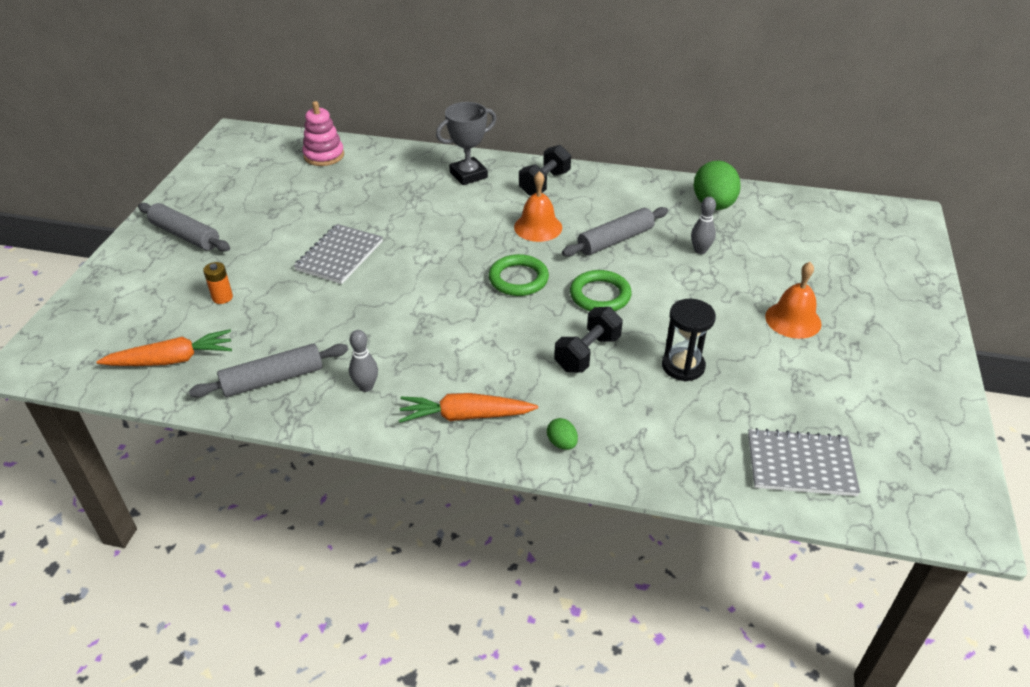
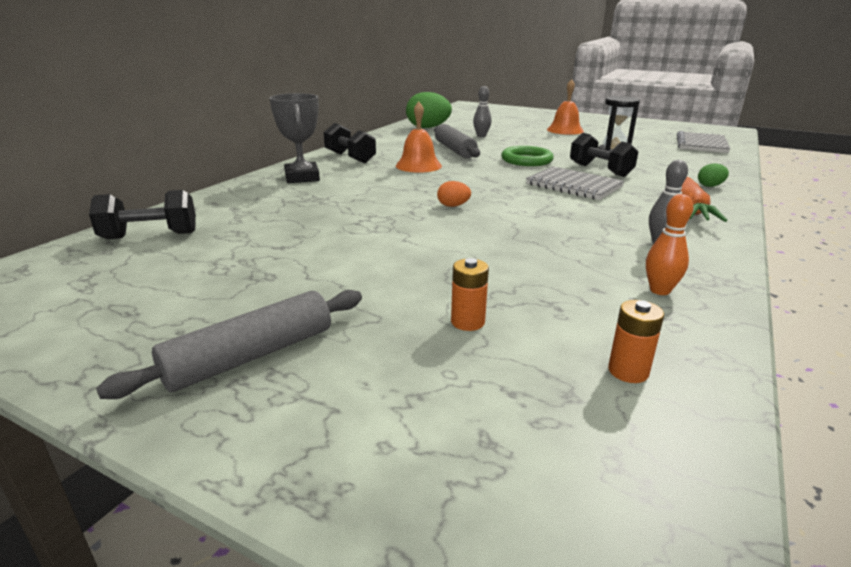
camera: 75 degrees left, 15 degrees down
(172, 360) = (628, 371): orange carrot -> orange battery
(273, 379) = (660, 290): grey rolling pin -> orange bowling pin
(324, 155) = (150, 236): pink stacking toy -> black dumbbell
(339, 256) = (409, 241): grey notebook -> grey notebook (574, 185)
(422, 265) = (453, 206): none -> orange egg
(518, 279) = (494, 178): green ring -> none

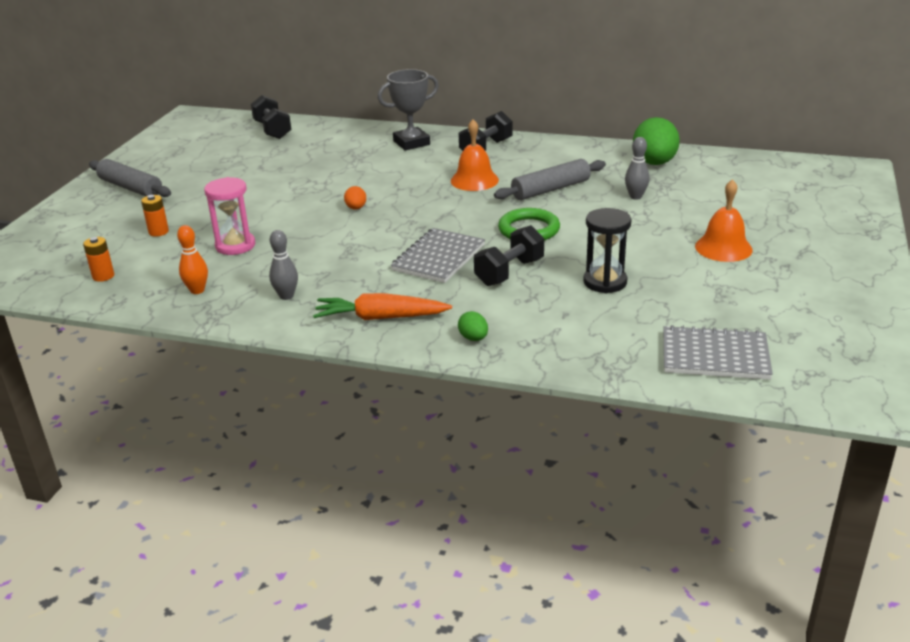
camera: 80 degrees right, 5 degrees up
(531, 266) = (235, 246): none -> pink hourglass

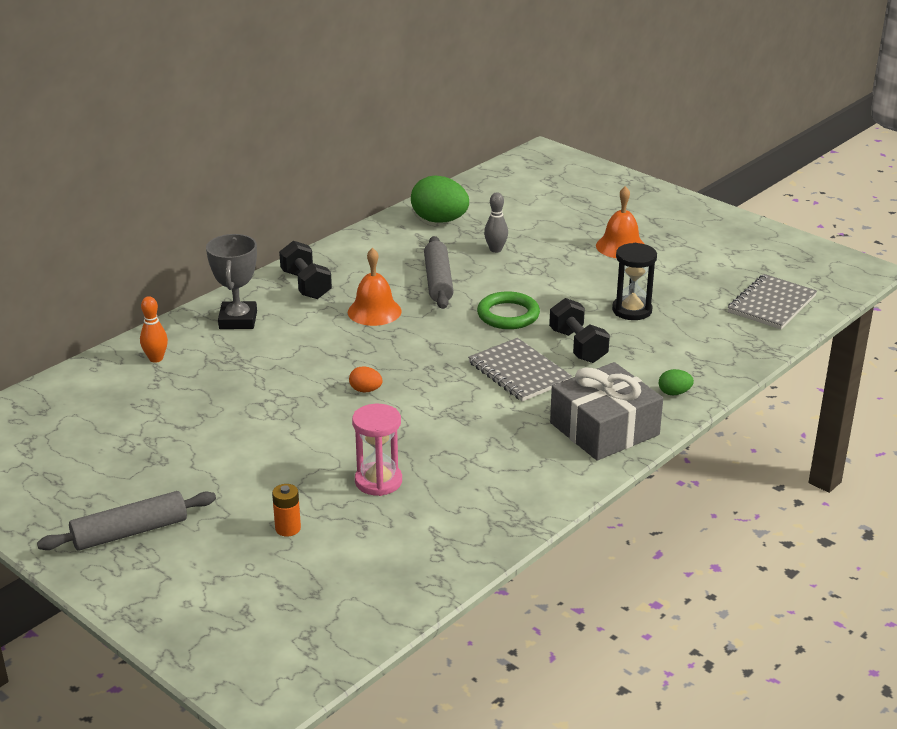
camera: 65 degrees left, 0 degrees up
(103, 276) = (366, 584): orange battery -> none
(197, 290) = (460, 523): orange bowling pin -> orange bowling pin (156, 359)
(272, 130) = (78, 397): black dumbbell -> none
(286, 296) = (520, 471): grey bowling pin -> none
(380, 318) = (604, 429): orange carrot -> grey gift

